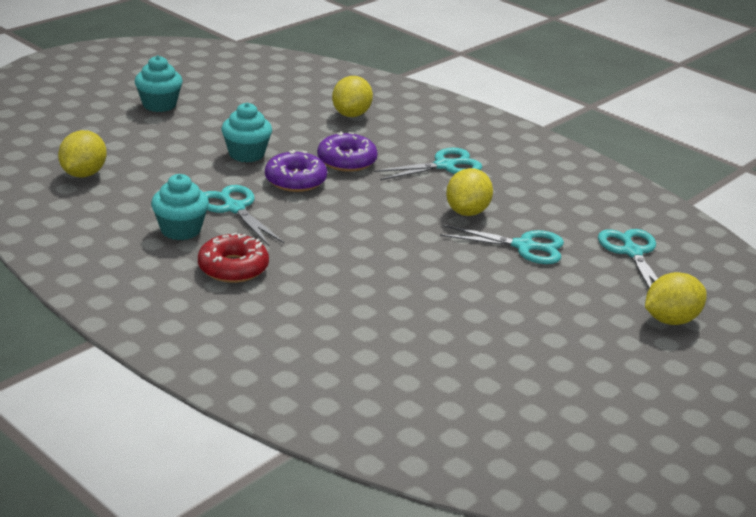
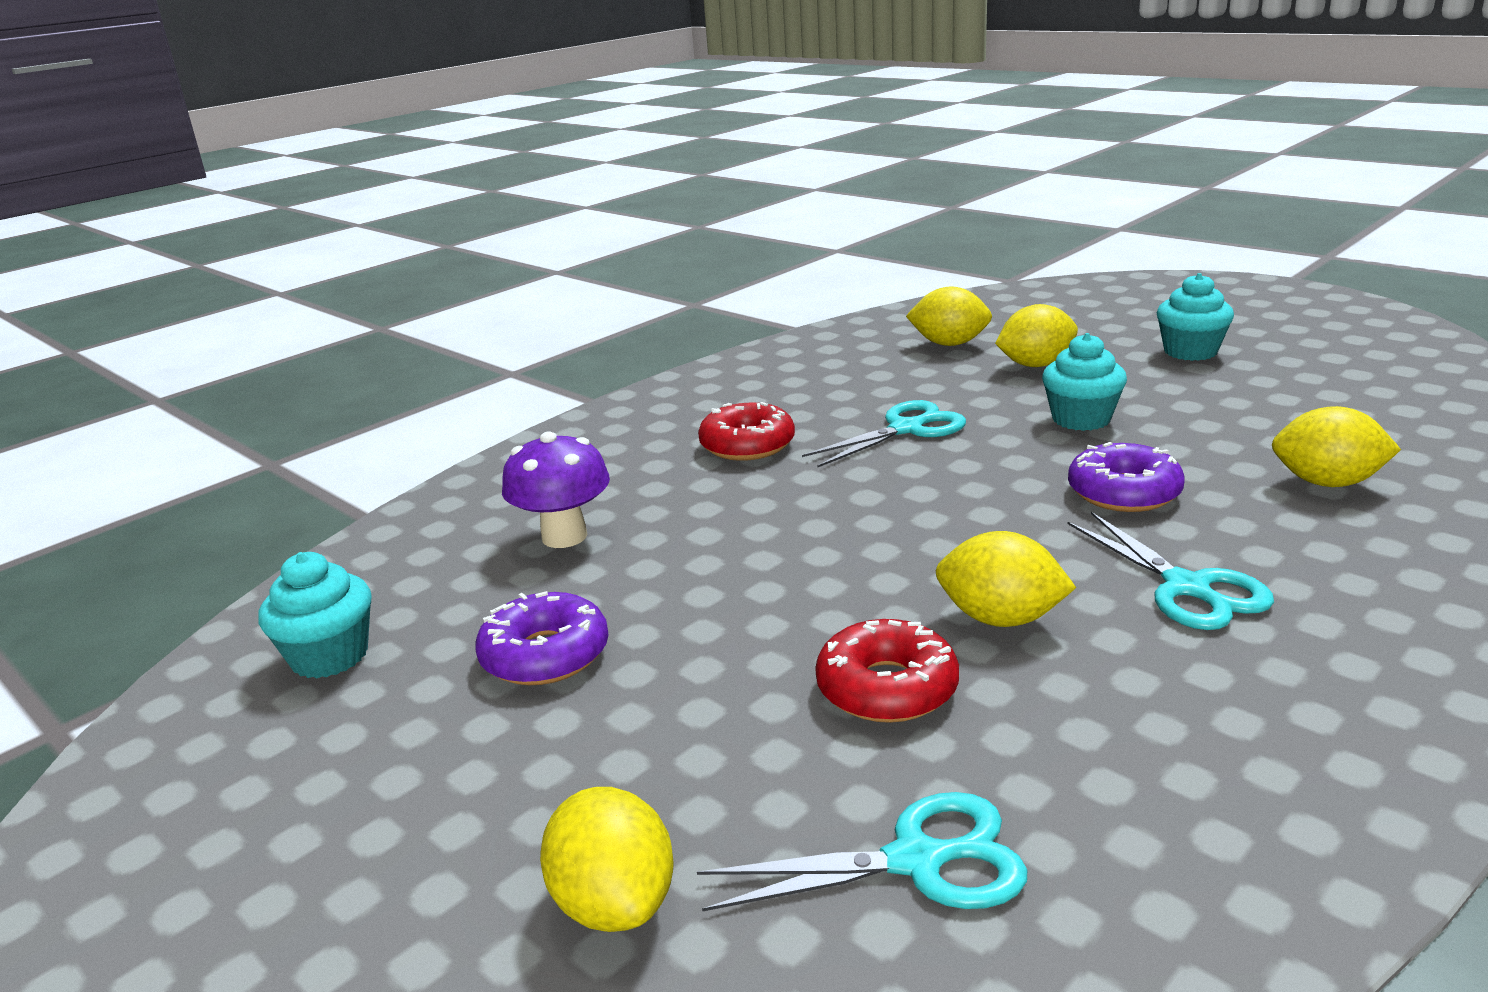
camera: 95 degrees right, 5 degrees down
(148, 152) = (1035, 365): none -> yellow lemon
(180, 230) = (833, 407): turquoise cupcake -> turquoise cupcake (329, 656)
(295, 180) = (1019, 459): purple donut -> purple donut (545, 655)
(354, 344) = (564, 536): none -> purple mushroom
(523, 246) = (887, 688): turquoise scissors -> red donut

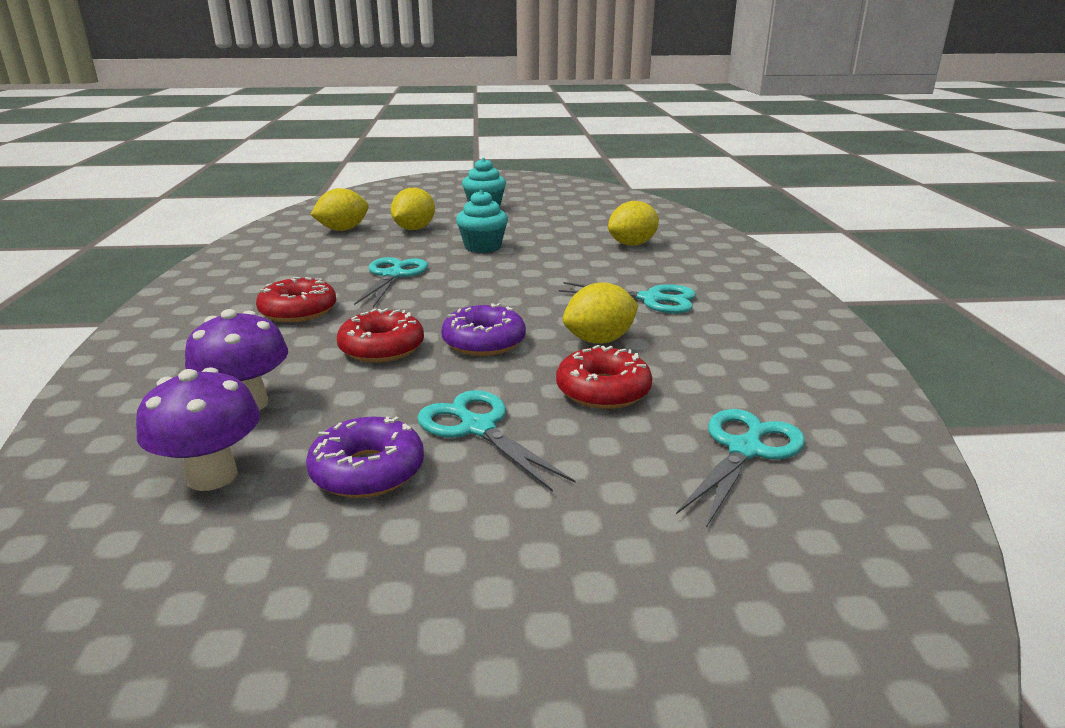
camera: 50 degrees left, 0 degrees up
(329, 656) = (163, 564): turquoise cupcake -> none
(450, 596) = (212, 476): none -> purple mushroom
(614, 903) = (657, 557): yellow lemon -> none
(693, 662) = (478, 428): none -> turquoise scissors
(753, 523) = (382, 348): none -> red donut
(1124, 492) = (559, 271): purple donut -> purple donut (484, 342)

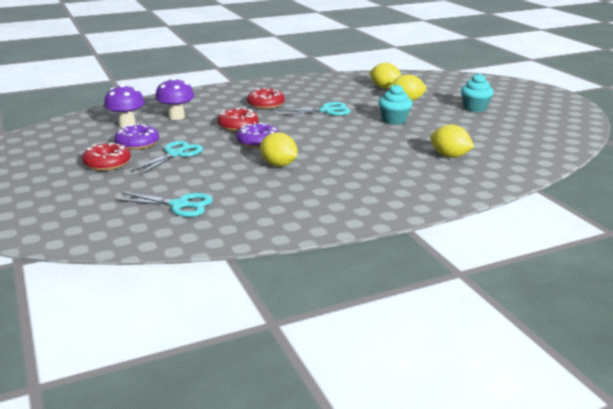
camera: 70 degrees right, 0 degrees up
(603, 390) = (221, 172): red donut -> red donut (107, 163)
(651, 299) = (349, 171): turquoise scissors -> none

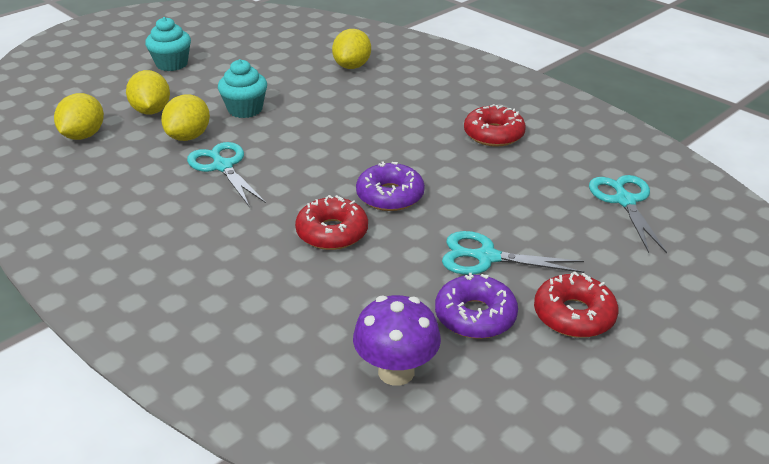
camera: 110 degrees left, 10 degrees up
(176, 117) = (322, 318): purple mushroom -> none
(266, 104) = (209, 232): red donut -> red donut (493, 134)
(279, 165) = (456, 162): yellow lemon -> yellow lemon (189, 136)

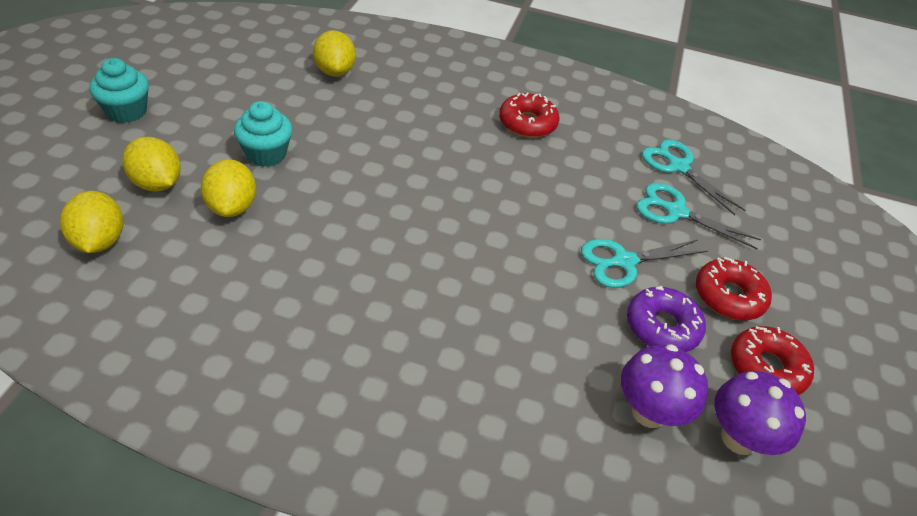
camera: 35 degrees left, 10 degrees up
(223, 166) = (303, 235): turquoise scissors -> turquoise scissors (676, 212)
(332, 232) = (476, 281): red donut -> red donut (766, 368)
(390, 196) = (494, 220): purple donut -> none
(467, 423) = (739, 438): none -> purple mushroom

